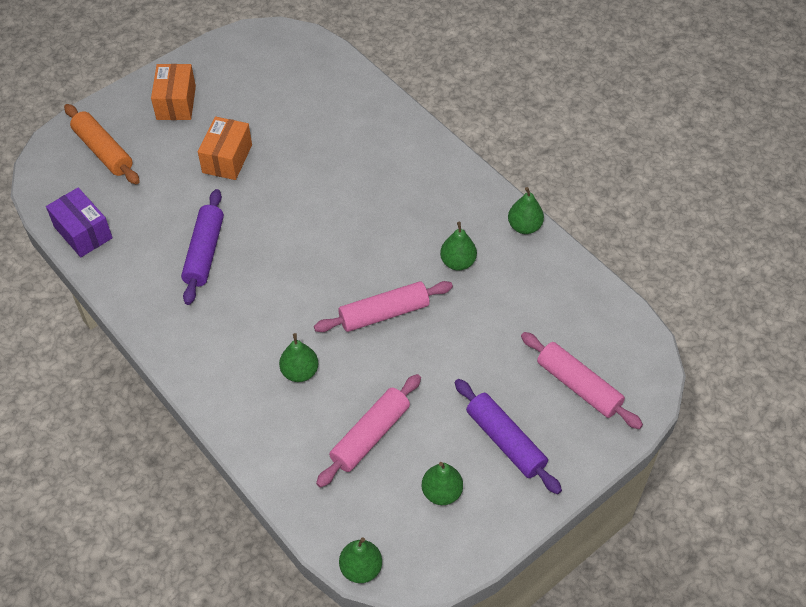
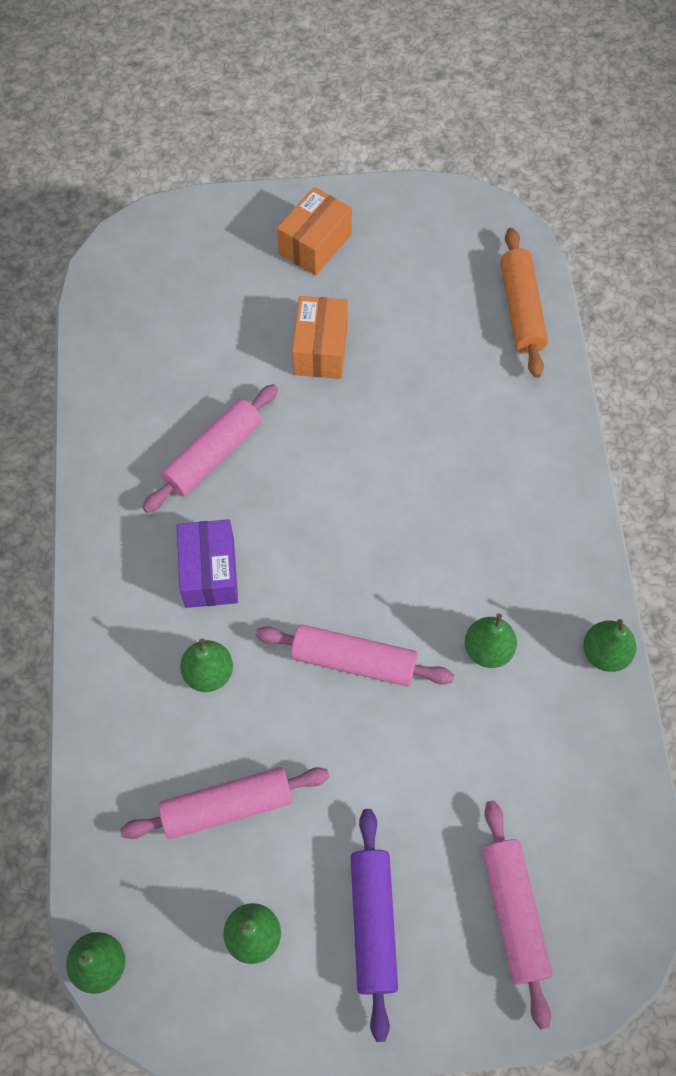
camera: 35 degrees right, 10 degrees up
(83, 232) = (107, 351): purple box -> purple box (210, 572)
(103, 151) = (196, 261): orange rolling pin -> orange rolling pin (521, 310)
(204, 252) = (213, 455): purple rolling pin -> pink rolling pin
(227, 159) = (320, 349): orange box -> orange box turned 45 degrees counterclockwise

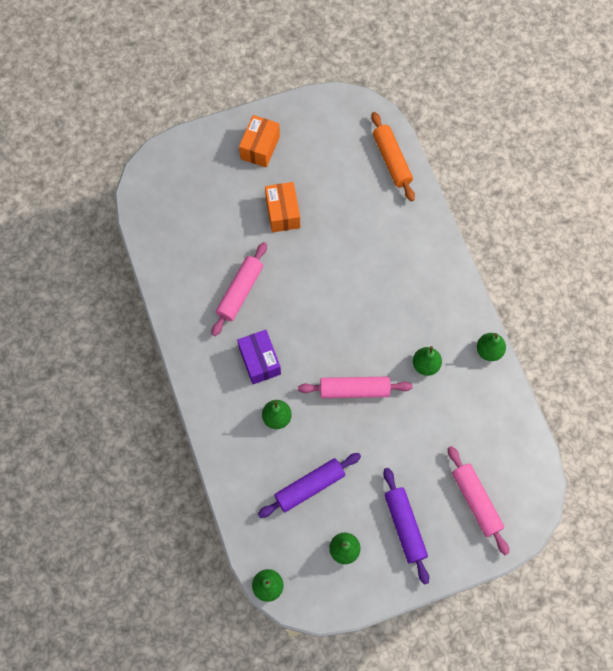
camera: 15 degrees left, 5 degrees up
(227, 806) = (309, 486): pink rolling pin -> purple rolling pin

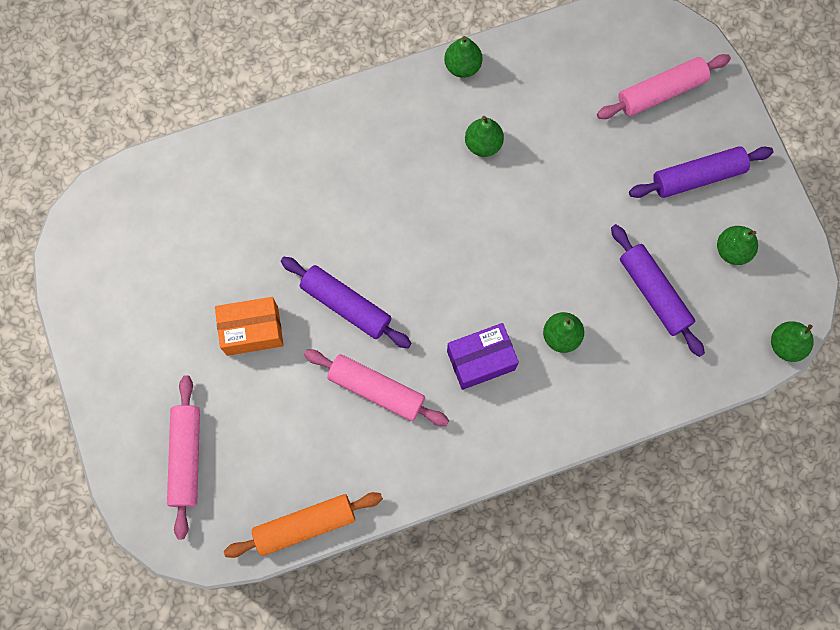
camera: 90 degrees left, 5 degrees up
(260, 147) = (141, 365): orange box -> none
(300, 271) = (346, 305): none -> purple rolling pin
(354, 390) = (520, 234): pink rolling pin -> pink rolling pin (186, 457)
(391, 160) = (174, 178): orange rolling pin -> orange rolling pin (305, 525)

